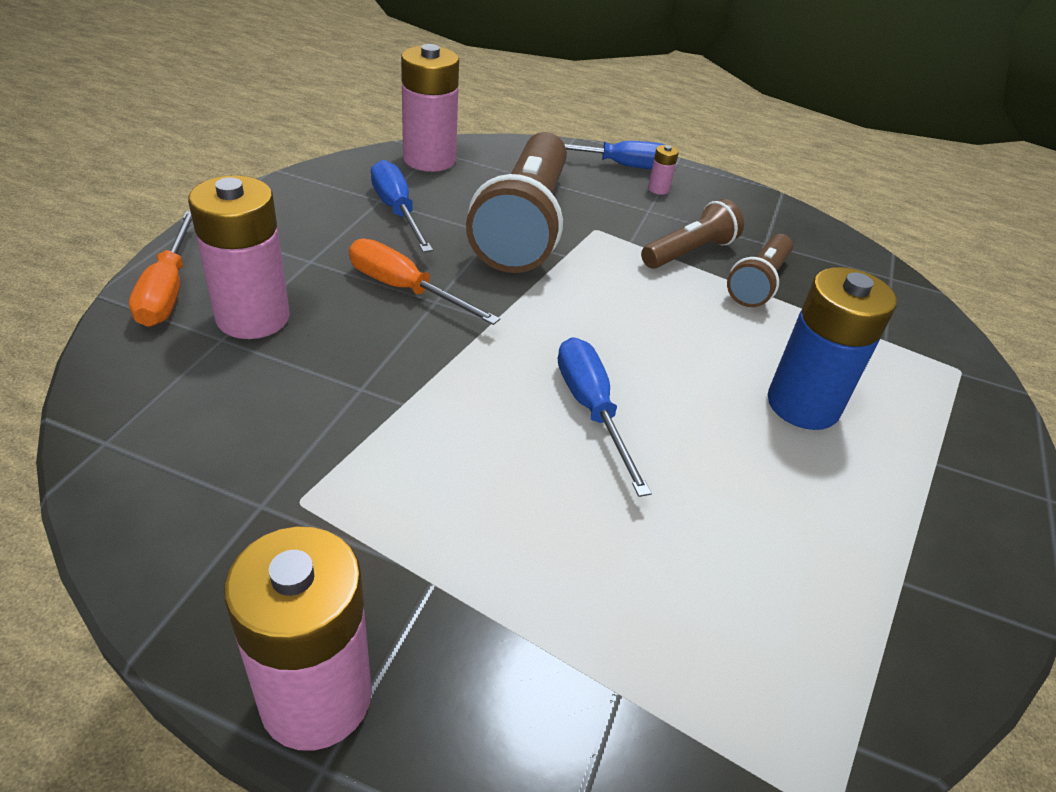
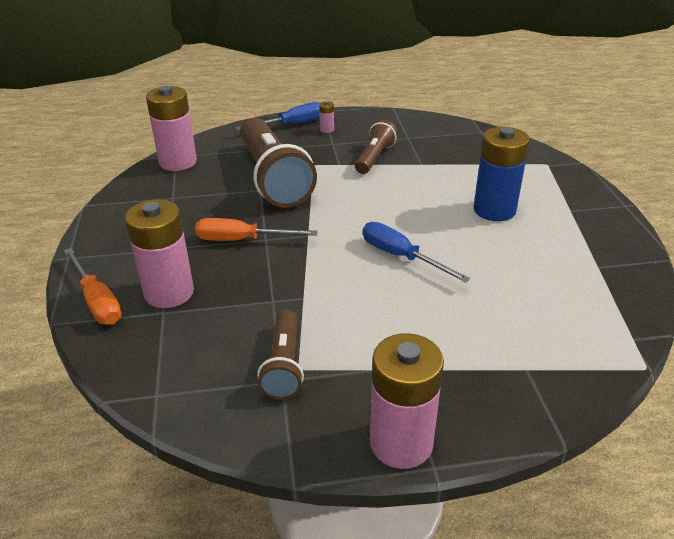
camera: 25 degrees left, 5 degrees down
(397, 211) = (190, 199): blue screwdriver -> none
(758, 283) = (422, 160): brown flashlight -> brown flashlight (284, 365)

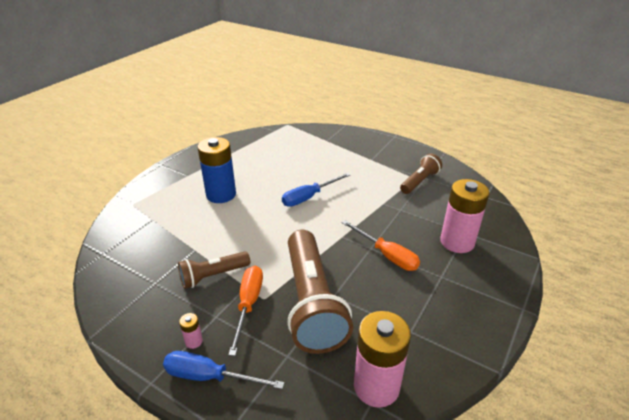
camera: 140 degrees left, 0 degrees up
(97, 301) = (506, 259): orange screwdriver -> orange screwdriver (248, 305)
(273, 178) = (311, 302): brown flashlight -> brown flashlight turned 150 degrees clockwise
(401, 257) = (309, 197): blue screwdriver -> blue screwdriver turned 60 degrees clockwise
(401, 443) = (398, 144): pink battery -> none

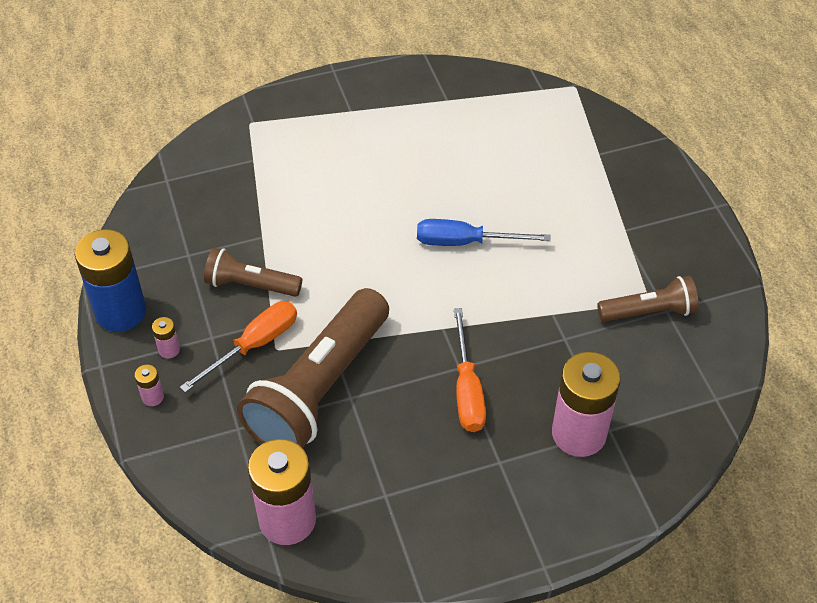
camera: 40 degrees right, 15 degrees up
(210, 377) = (152, 397): blue screwdriver -> pink battery
(221, 194) = (361, 169): blue battery -> blue battery (121, 312)

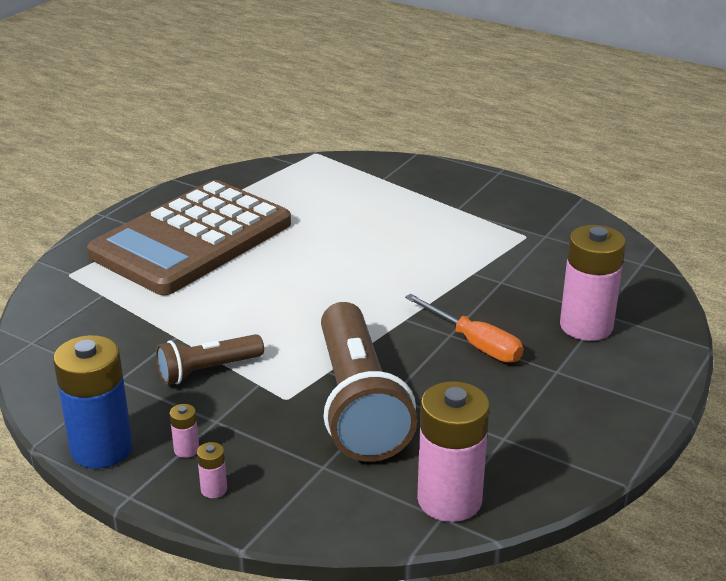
camera: 40 degrees left, 20 degrees down
(254, 345) = (263, 406): orange screwdriver -> none
(370, 137) = (192, 239): none -> brown calculator
(465, 242) = (354, 264): blue screwdriver -> none
(649, 312) = (535, 241): brown flashlight -> none

